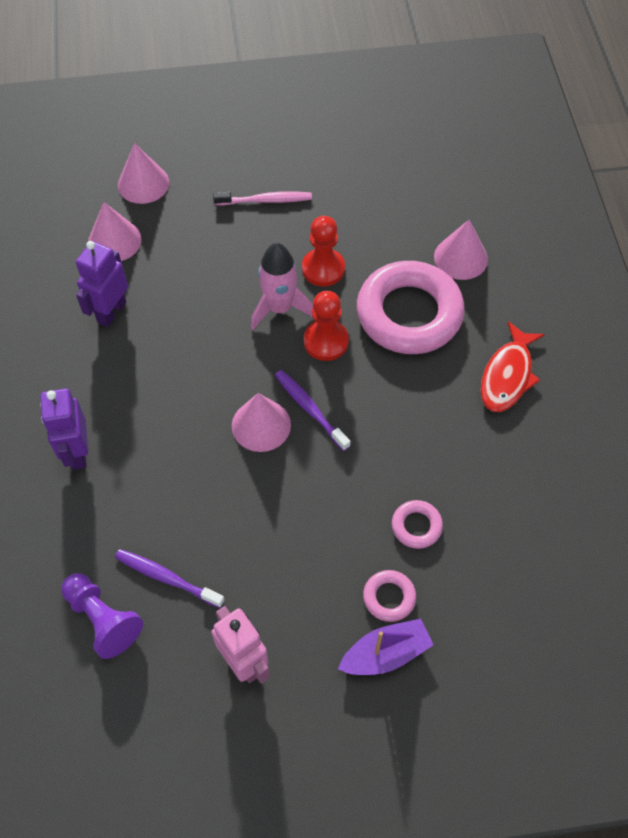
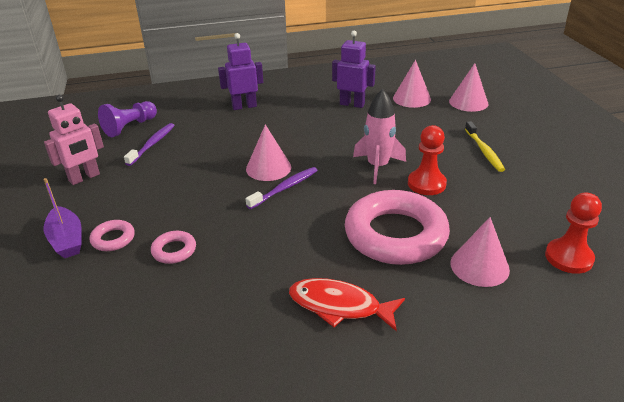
camera: 85 degrees right, 25 degrees down
(265, 200) = (484, 151): pink toothbrush -> yellow toothbrush
(326, 341) = (351, 191): red pawn -> red pawn (568, 257)

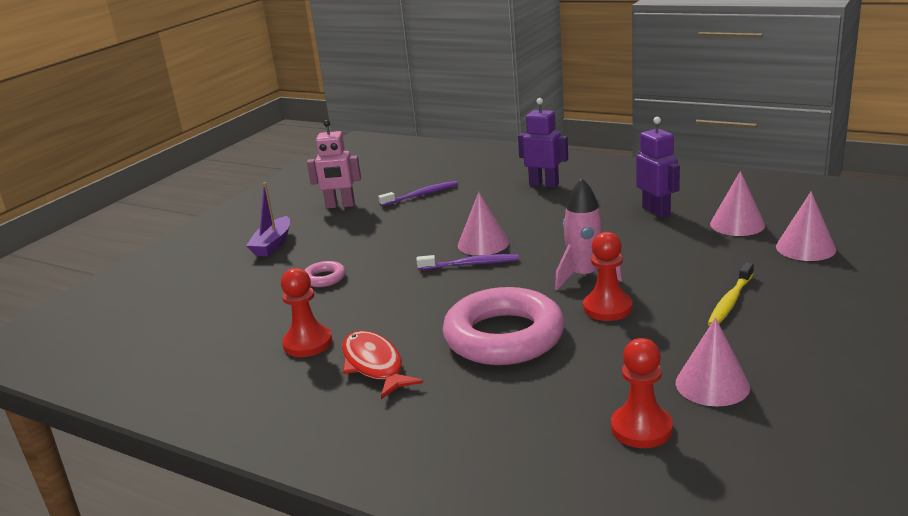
camera: 45 degrees right, 10 degrees down
(113, 239) = (299, 255): pink ring -> none
(130, 127) = (424, 176): purple pawn -> none
(252, 317) = (308, 343): none -> red pawn
(479, 266) = (536, 393): pink cone -> pink cone (712, 384)

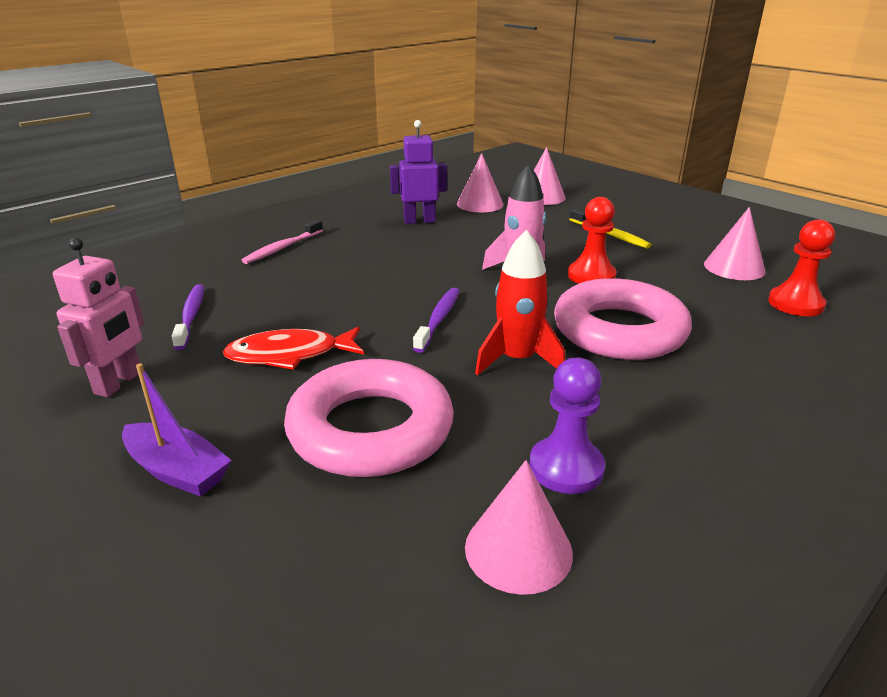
camera: 75 degrees left, 5 degrees up
(308, 343) = (566, 467): red pawn -> purple pawn
(324, 278) = (370, 429): pink ring -> pink ring, size x2.35
(374, 365) = (649, 418): red fish -> red fish (290, 355)
(429, 304) = (517, 360): none -> red rocket
(483, 243) = (392, 304): pink cone -> pink cone (518, 549)
(544, 184) = (282, 248): purple robot -> pink toothbrush

